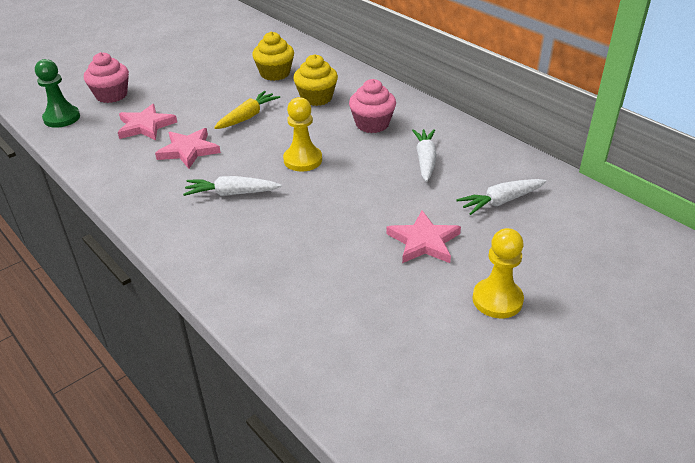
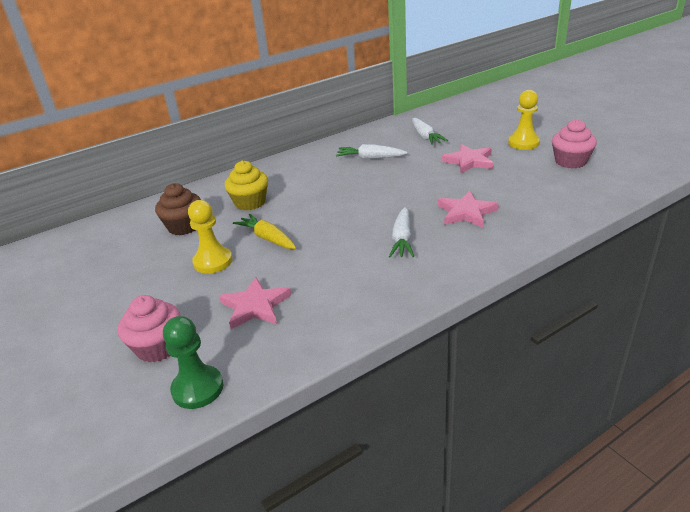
camera: 80 degrees left, 5 degrees down
(188, 150) = (320, 270): pink star -> pink star (466, 212)
(275, 73) = (184, 226): yellow cupcake -> brown cupcake
(303, 160) = (356, 207): yellow pawn -> yellow pawn (213, 261)
(372, 124) = (309, 177): pink cupcake -> pink cupcake (570, 161)

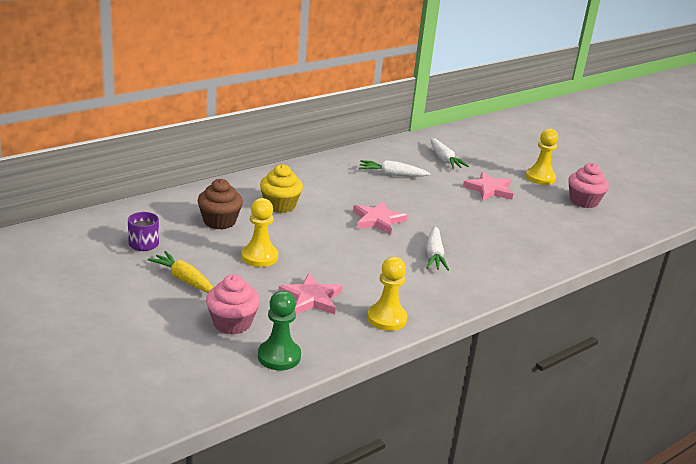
camera: 10 degrees left, 5 degrees down
(98, 260) = (143, 244): none -> purple mug
(267, 238) = (306, 241): yellow carrot -> yellow carrot (184, 279)
(336, 324) = (386, 318): none -> yellow pawn
(466, 212) = (490, 237): pink star -> pink star (378, 220)

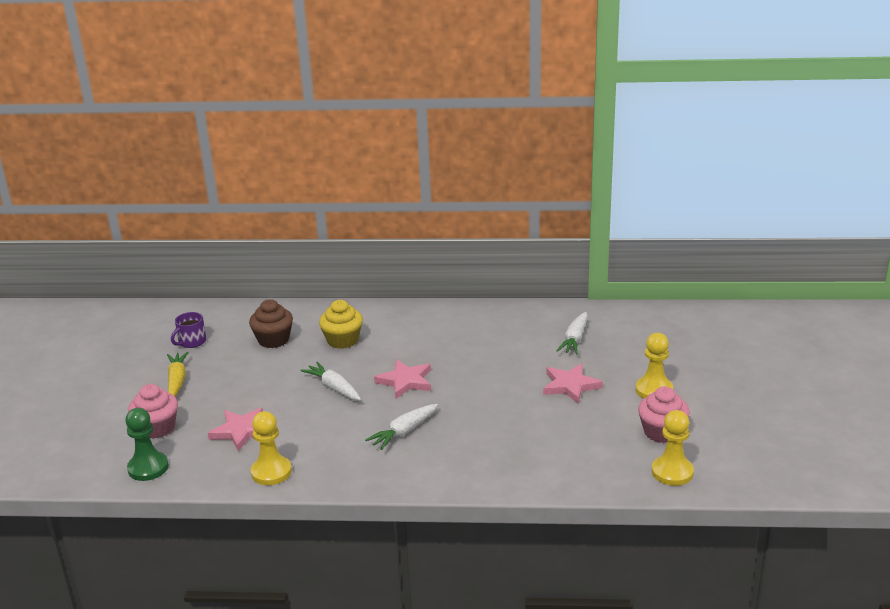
camera: 45 degrees right, 0 degrees up
(259, 257) = (257, 381): yellow pawn -> yellow pawn (672, 472)
(391, 175) = (491, 340): white carrot -> white carrot (333, 388)

